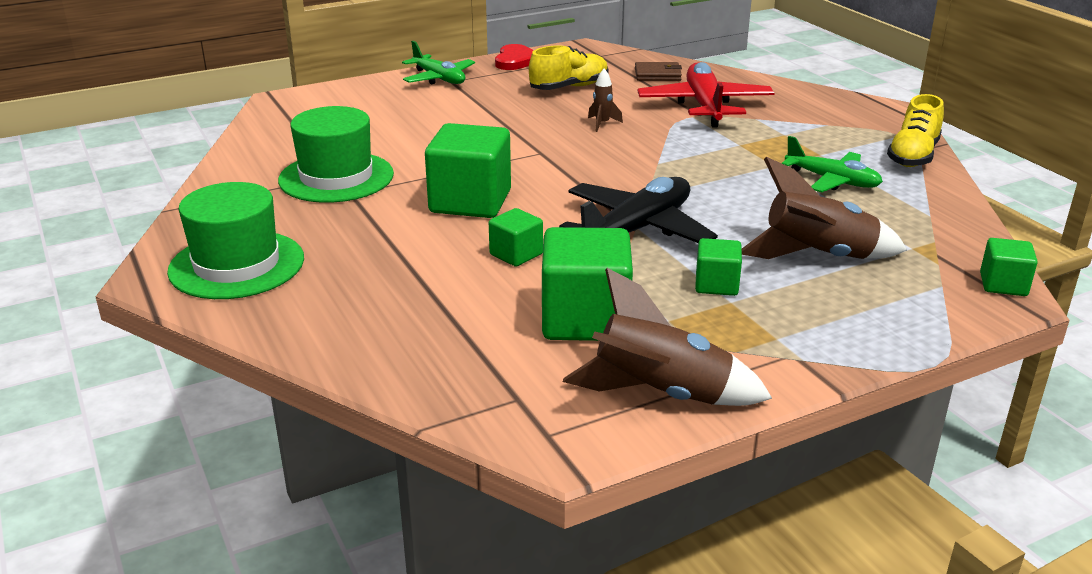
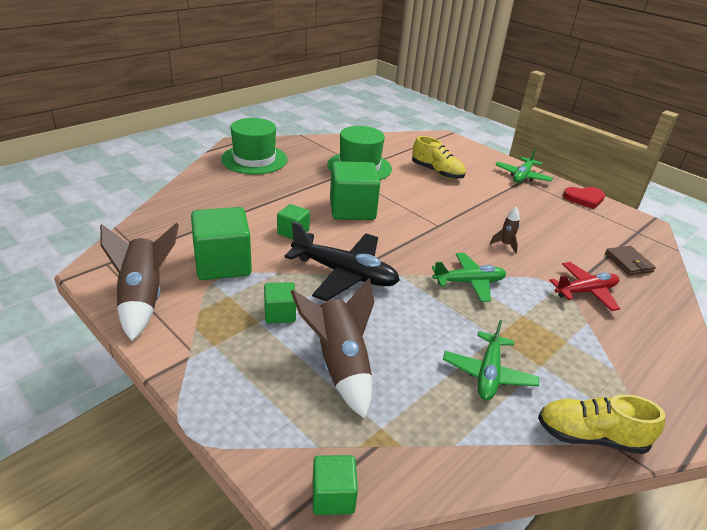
camera: 70 degrees right, 5 degrees up
(569, 87) = (558, 225): yellow shoe -> yellow shoe (437, 172)
(674, 159) = (469, 282): none -> green plane
(705, 106) = (585, 292): red plane -> red plane, size x0.66

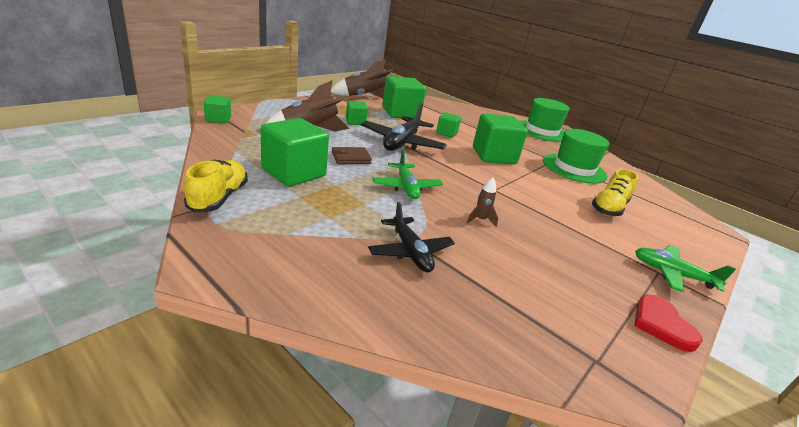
camera: 85 degrees right, 5 degrees down
(488, 373) = (294, 173): green plane -> green cube
(585, 292) = (410, 251): red plane -> black plane
(628, 262) = (490, 312): brown wallet -> brown wallet (351, 158)

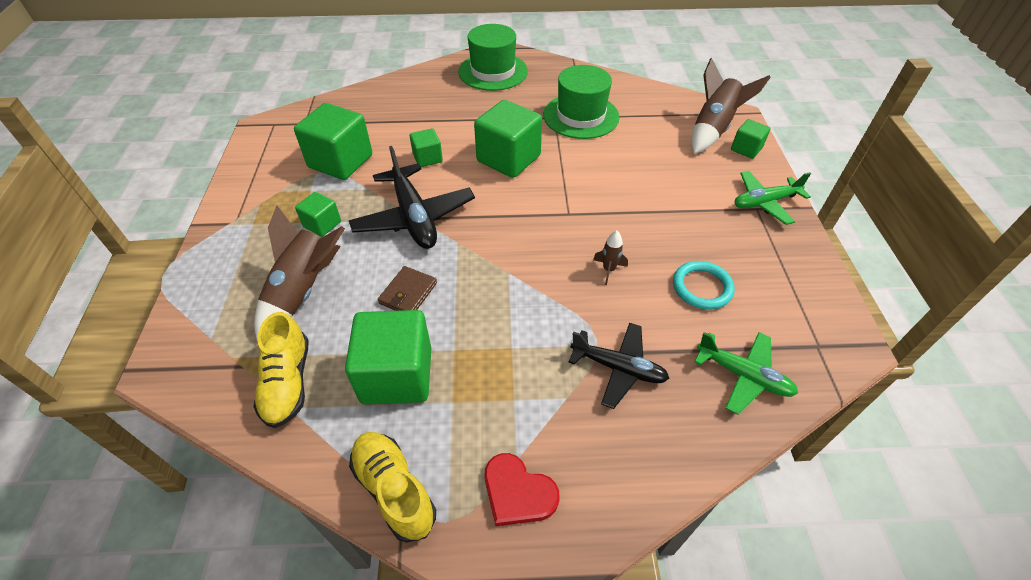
camera: 40 degrees left, 20 degrees up
(218, 119) = (174, 377): green cube -> green cube (746, 149)
(364, 97) = (259, 163): brown rocket -> brown rocket (713, 129)
(406, 187) = (509, 286): green plane -> green plane (743, 375)
(538, 268) = (702, 287): none -> turquoise ring
(609, 208) = (659, 154): yellow shoe -> yellow shoe (288, 382)
(661, 324) = (809, 268): red heart -> red heart (518, 492)

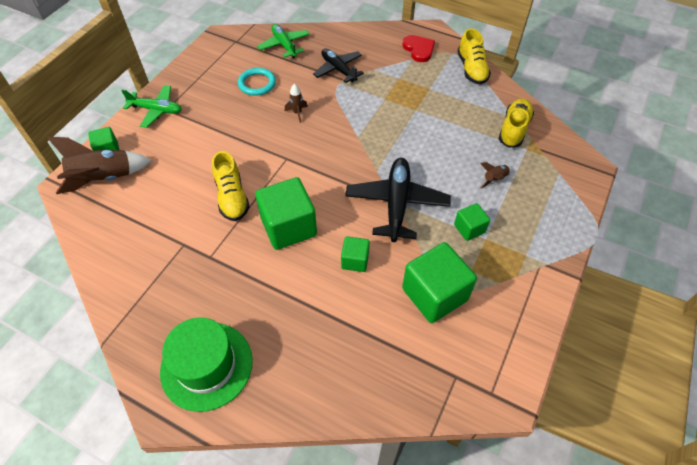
camera: 150 degrees left, 5 degrees up
(304, 291) = (494, 179): brown rocket -> brown rocket, size x0.47
(397, 375) = (452, 110): green cube -> none
(408, 293) = (427, 150): brown wallet -> none
(581, 116) = (186, 246): green hat -> none
(584, 160) = (232, 197): none -> yellow shoe

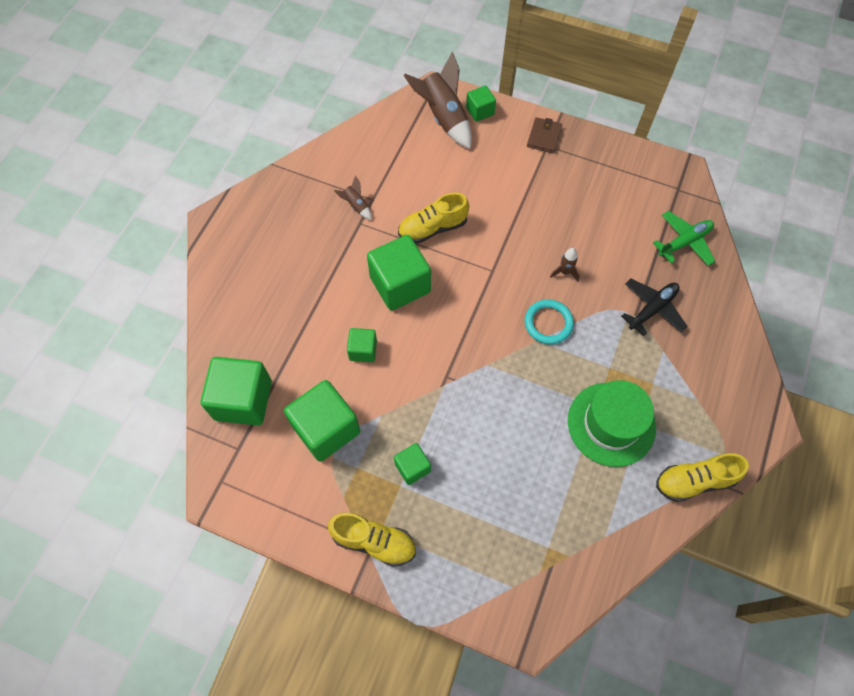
camera: 85 degrees right, 10 degrees up
(156, 110) = (544, 137): green plane -> brown wallet
(206, 365) = (251, 242): green hat -> green hat (611, 424)
(257, 84) = (606, 223): turquoise ring -> turquoise ring (548, 323)
(397, 204) = (440, 388): black plane -> none
(402, 372) = (243, 400): none -> green cube
(419, 49) = (719, 408): red heart -> none
(494, 179) = (490, 501): brown rocket -> brown rocket (356, 206)
(513, 129) = (582, 532): yellow shoe -> yellow shoe (374, 541)

